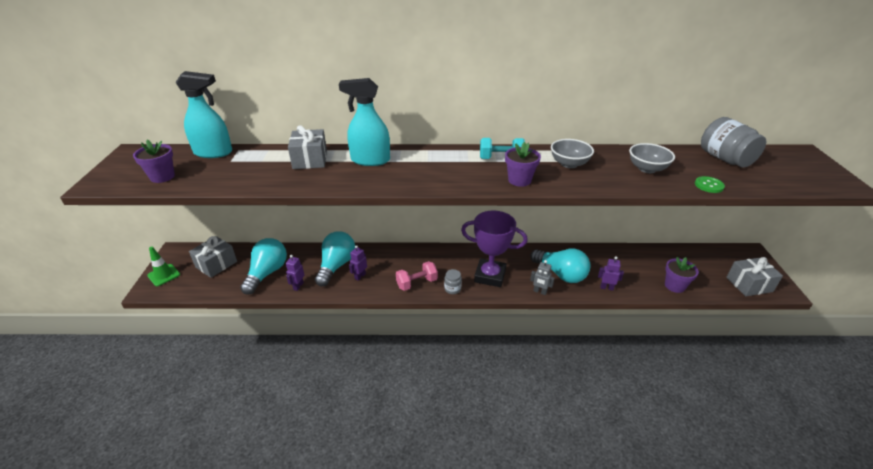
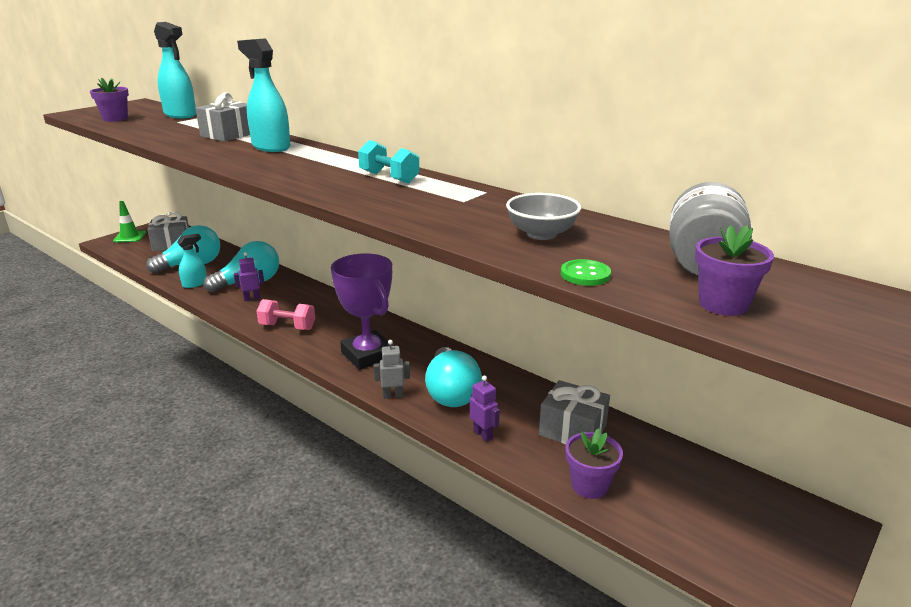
camera: 40 degrees right, 10 degrees down
(298, 286) = (195, 284): purple robot -> turquoise spray bottle
(452, 289) = (310, 347): grey jar -> none
(519, 180) = (358, 196): purple flower pot -> purple flower pot (723, 304)
(540, 292) = (393, 395): grey robot -> grey robot turned 105 degrees clockwise
(569, 164) = (452, 202): grey bowl -> none
(749, 284) = (734, 556): grey gift -> grey gift (572, 430)

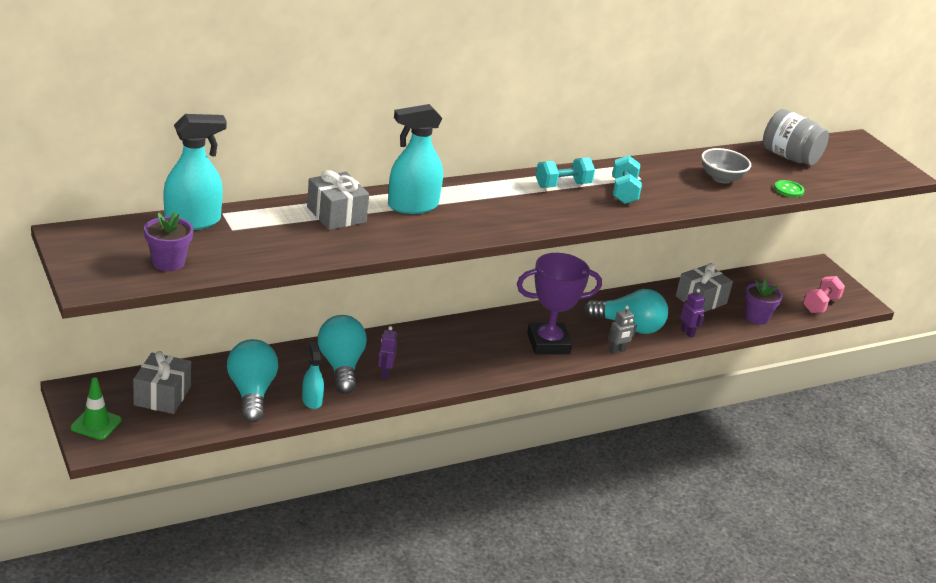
camera: 70 degrees left, 5 degrees up
(287, 327) = (465, 368): pink dumbbell -> pink dumbbell (820, 305)
(393, 395) = (617, 351): grey robot -> grey robot turned 135 degrees counterclockwise
(414, 199) = (624, 192): none -> turquoise dumbbell
(483, 434) = (687, 332): purple robot -> purple robot turned 75 degrees clockwise
(723, 304) = (839, 175): purple flower pot -> none

